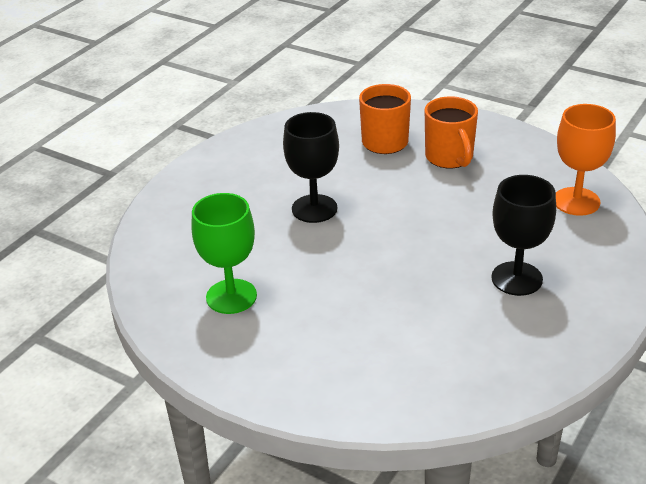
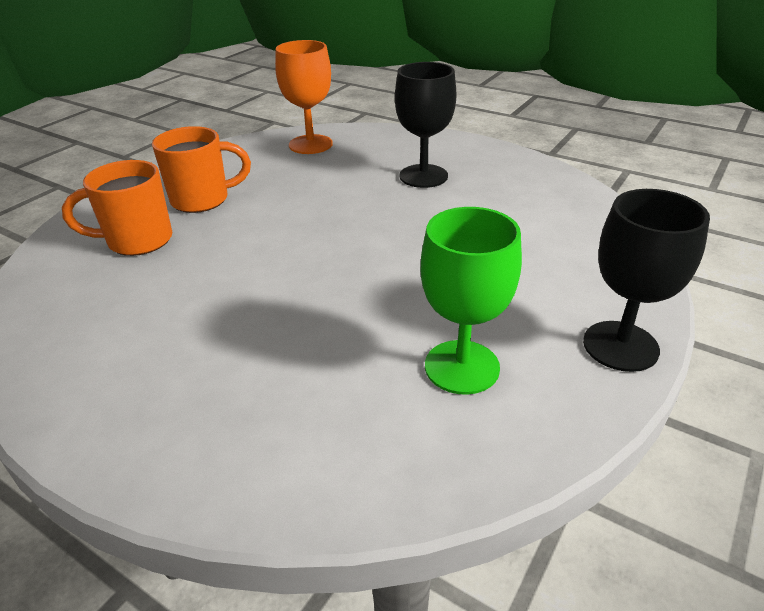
camera: 90 degrees left, 0 degrees up
(314, 209) = (270, 296): black goblet -> black goblet (620, 346)

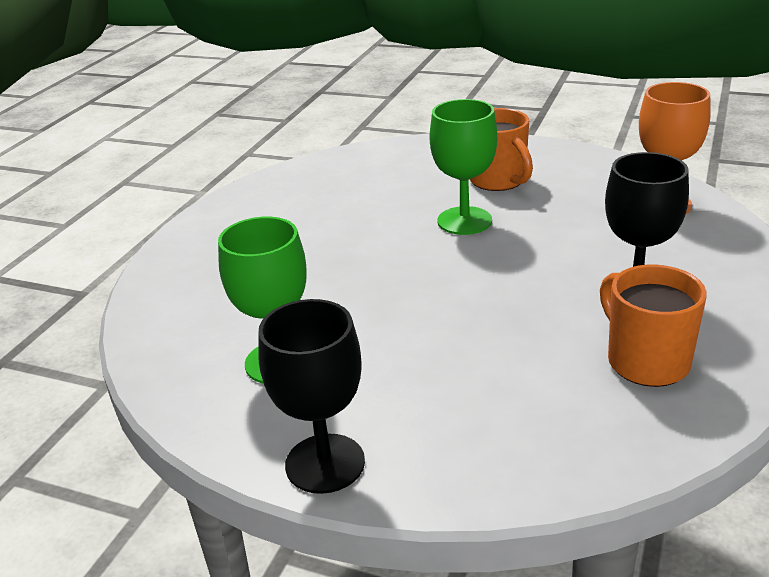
camera: 80 degrees right, 5 degrees down
(137, 241) = (416, 174): orange mug -> orange mug (645, 361)
(263, 227) = (464, 221): none -> green goblet

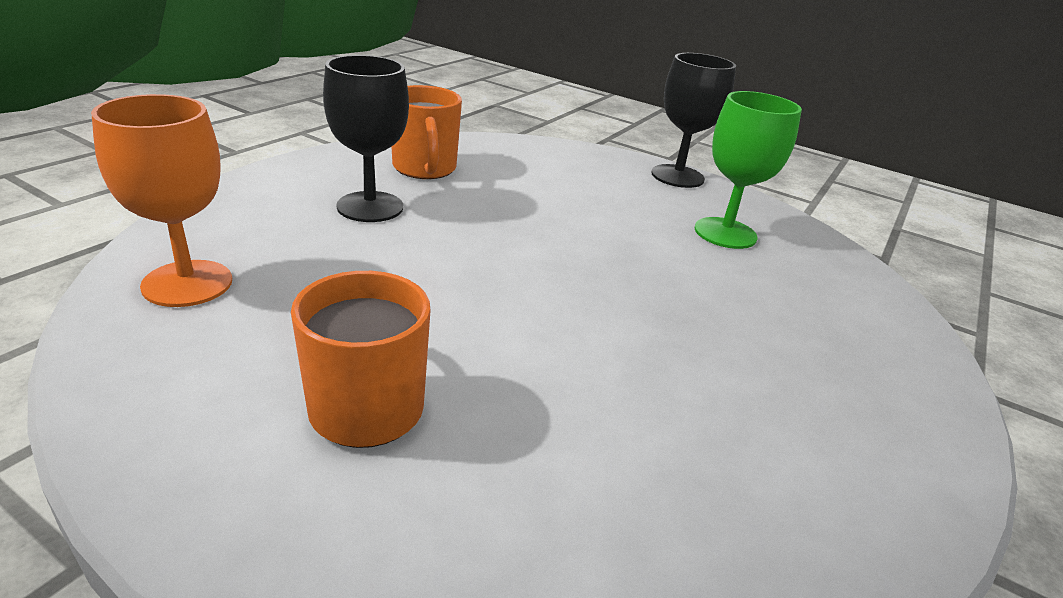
camera: 175 degrees left, 0 degrees up
(464, 221) = (483, 334): green goblet -> none

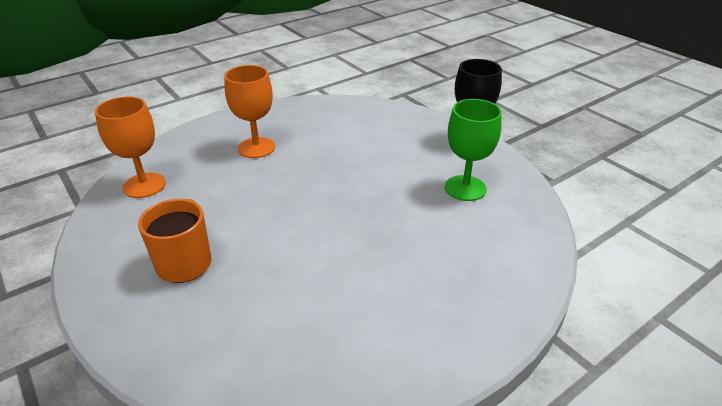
camera: 25 degrees right, 5 degrees up
(370, 207) = (256, 148): black goblet -> orange goblet
(425, 169) = (304, 123): orange mug -> none

